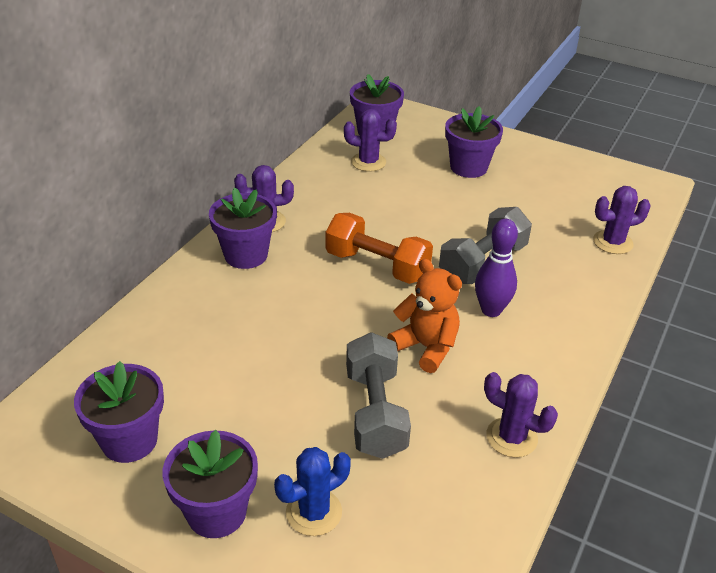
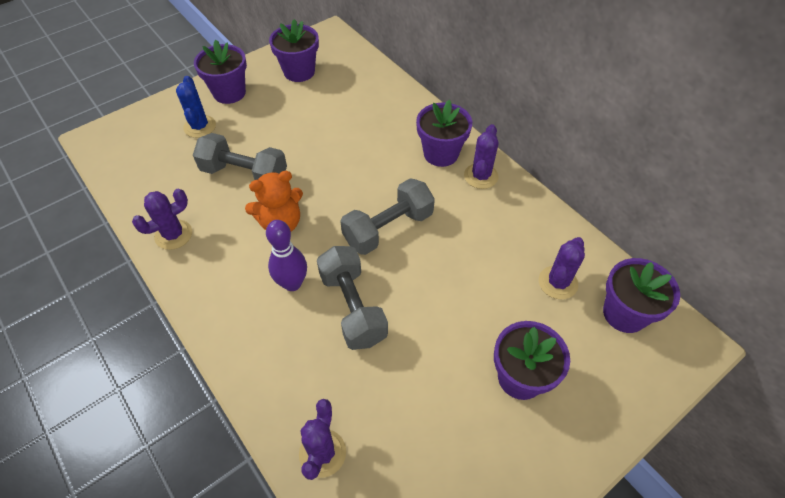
camera: 115 degrees right, 15 degrees up
(377, 266) = (388, 228): orange dumbbell -> grey dumbbell

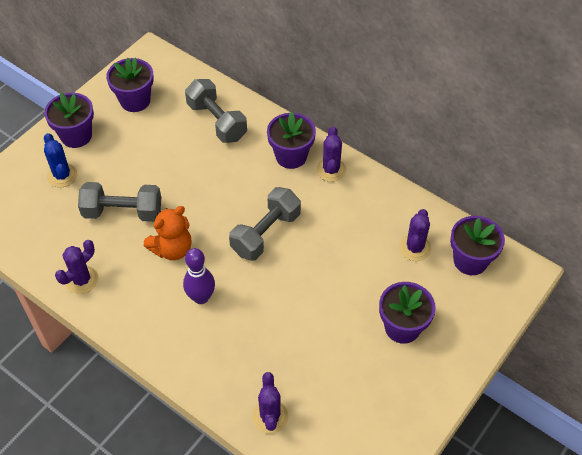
camera: 15 degrees left, 0 degrees up
(352, 307) = (257, 305): grey dumbbell -> grey dumbbell (217, 121)

